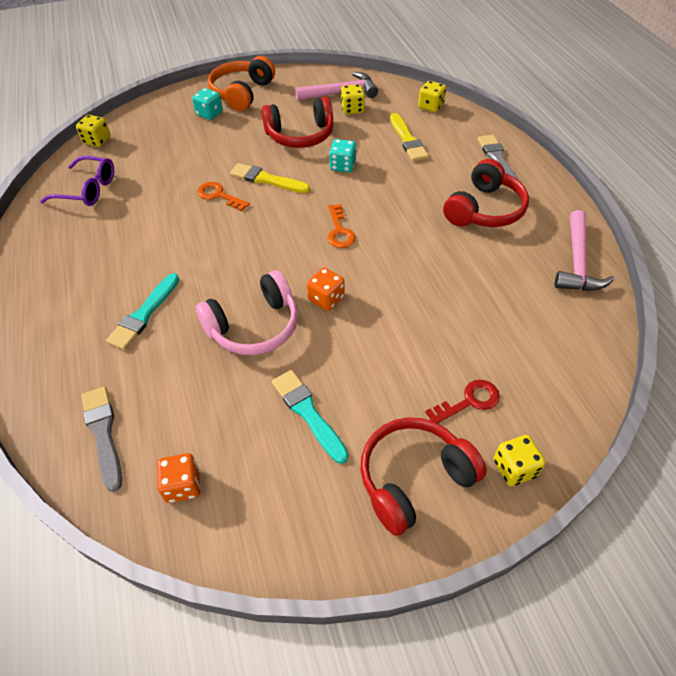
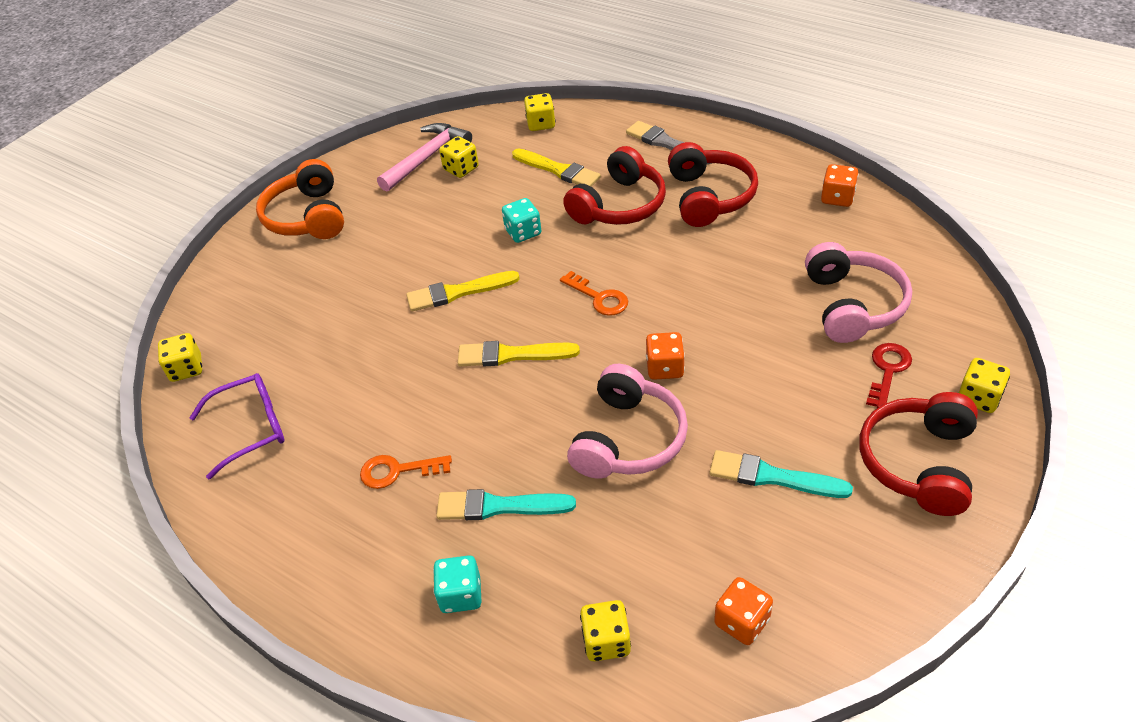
camera: 35 degrees left, 5 degrees down
(103, 433) = (606, 641): grey brush -> yellow dice
(144, 314) = (499, 506): turquoise brush -> turquoise brush turned 105 degrees clockwise
(209, 114) = (297, 260): turquoise dice -> turquoise dice (461, 595)
(219, 196) = (425, 339): orange key -> orange key (397, 471)
(252, 233) = (512, 355): none -> yellow brush
(300, 135) = (437, 226): red headphones -> red headphones (619, 205)
(498, 341) = (852, 305): none -> pink headphones
(577, 262) = (837, 198): pink hammer -> orange dice

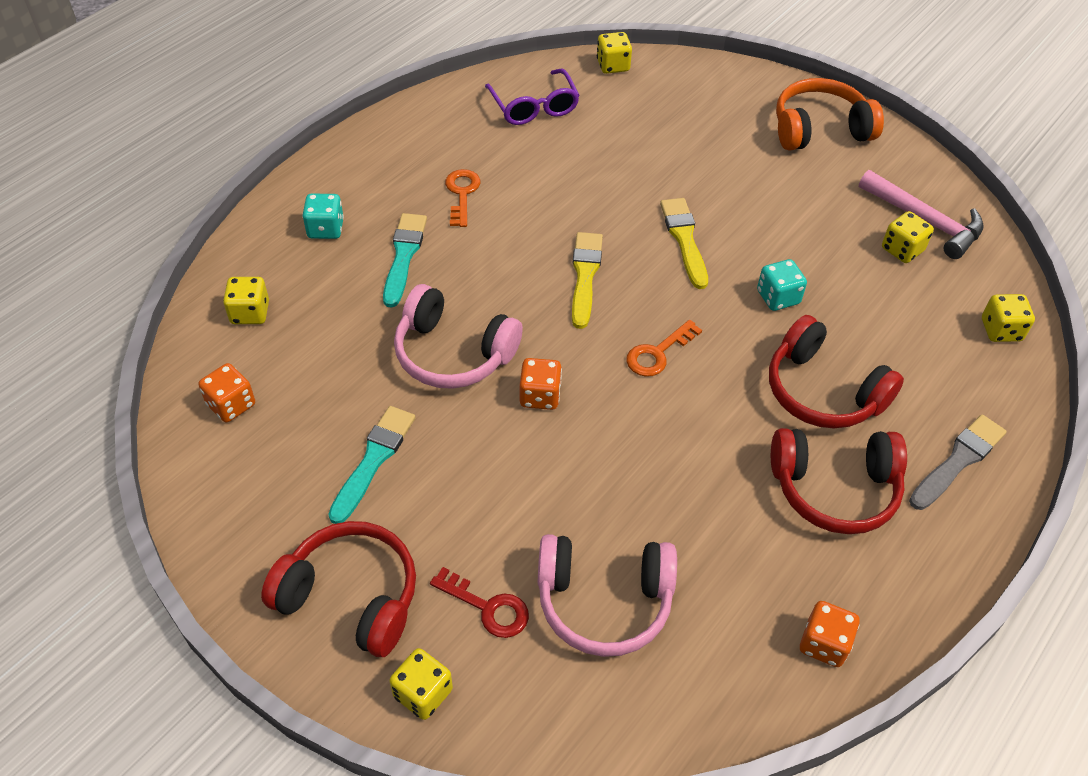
camera: 90 degrees right, 5 degrees up
(558, 170) = (898, 339): yellow brush -> none

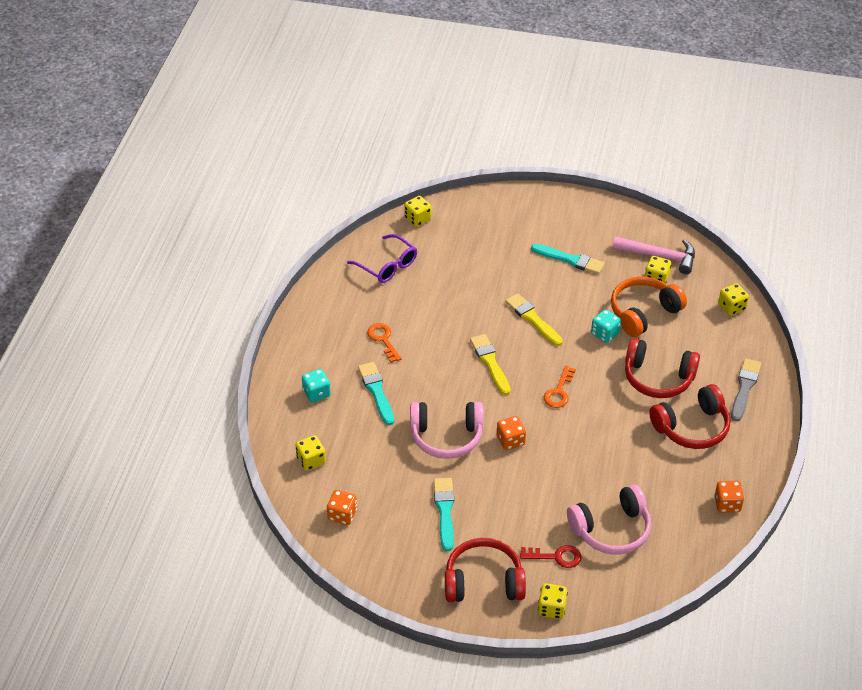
camera: 25 degrees left, 5 degrees down
(788, 182) = (570, 260): none -> turquoise brush
(819, 129) = (569, 218): orange headphones -> orange headphones (643, 313)

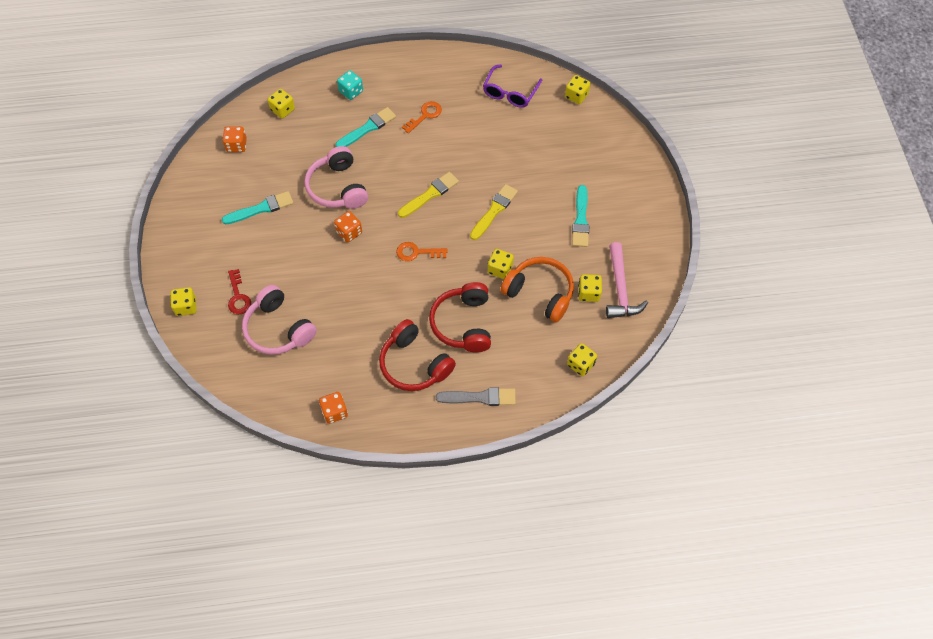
camera: 70 degrees right, 15 degrees up
(483, 581) = (199, 254): red headphones -> none
(605, 334) = (500, 269): turquoise dice -> yellow dice

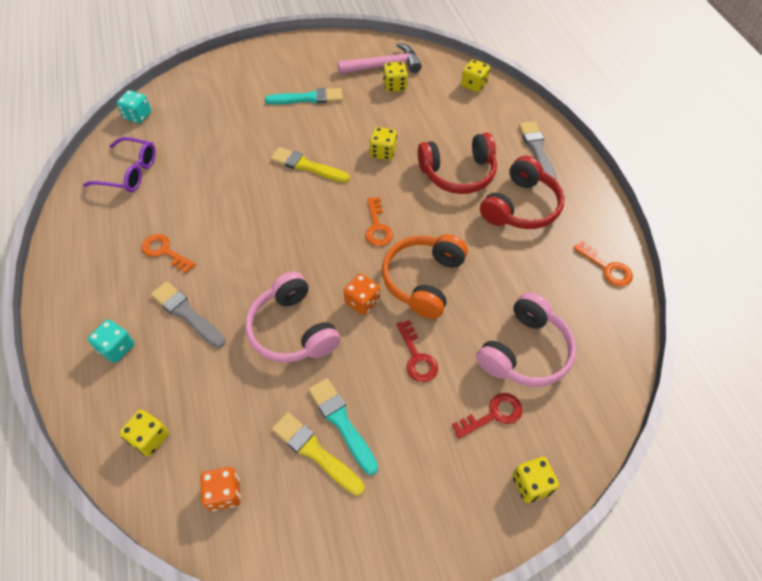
camera: 100 degrees left, 5 degrees down
(294, 259) = (417, 357): none -> red key
(334, 412) = (607, 268): orange dice -> orange key
(337, 188) = (292, 330): pink headphones -> pink headphones turned 90 degrees clockwise
(367, 128) = (186, 313): turquoise brush -> grey brush
(430, 194) = (291, 227): yellow brush -> yellow brush (315, 452)
(540, 293) = (404, 119): orange headphones -> orange headphones (423, 280)
(576, 96) = (138, 116): yellow dice -> turquoise dice

